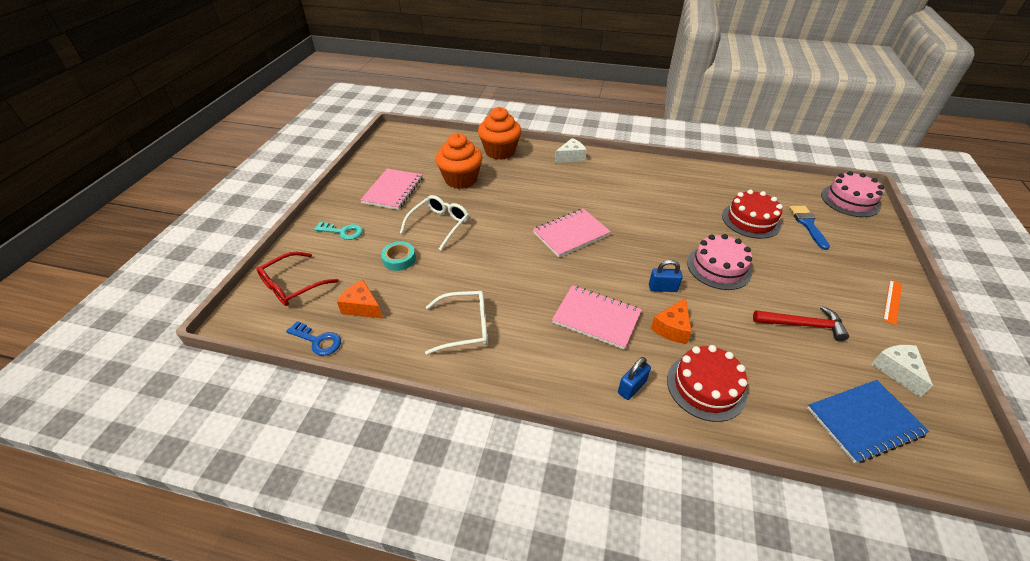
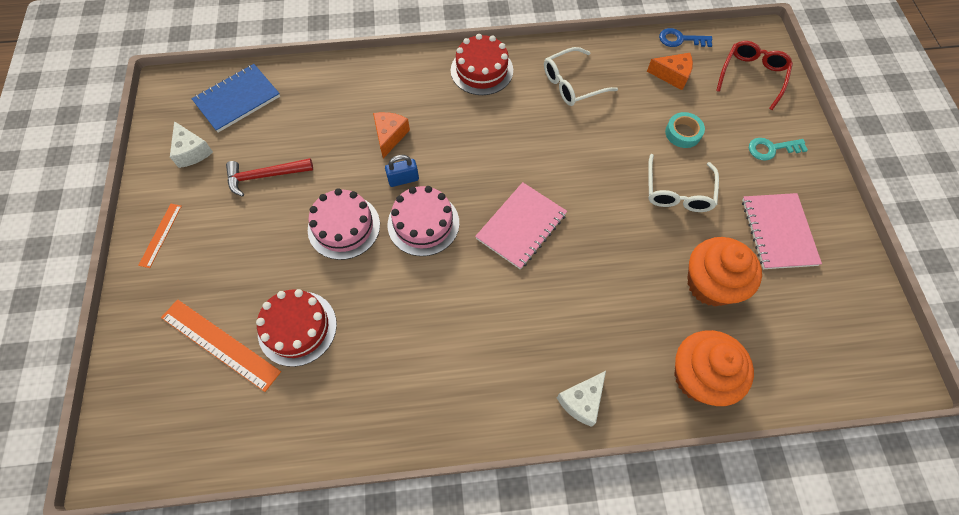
camera: 160 degrees right, 20 degrees up
(596, 318) = (461, 126): pink notebook -> none
(632, 387) = (417, 75): blue padlock -> none
(706, 386) = (358, 92): red cake -> red cake (482, 70)
(808, 224) = (220, 344): blue brush -> orange ruler
(850, 200) = (138, 429): pink cake -> pink cake (423, 223)

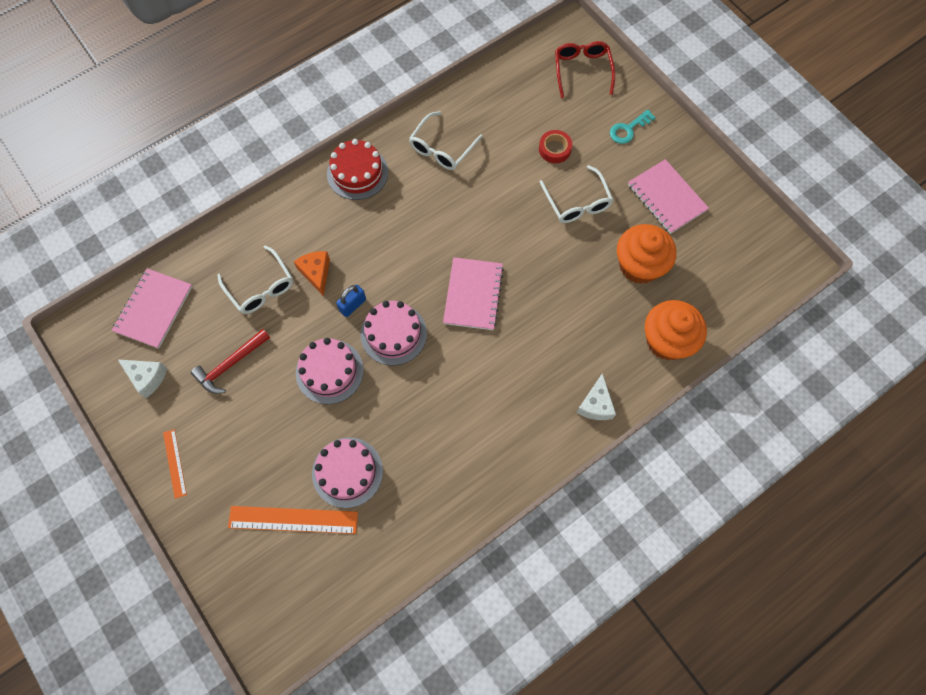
camera: 30 degrees left, 5 degrees up
(237, 99) = (154, 309): blue notebook -> pink notebook
(297, 328) = (347, 472): red cake -> pink cake
(335, 124) = (260, 287): none -> white glasses
(672, 75) = (519, 100): orange cheese -> none
(680, 39) = (508, 63): blue key -> none
(683, 133) = (554, 149): turquoise tape -> red tape

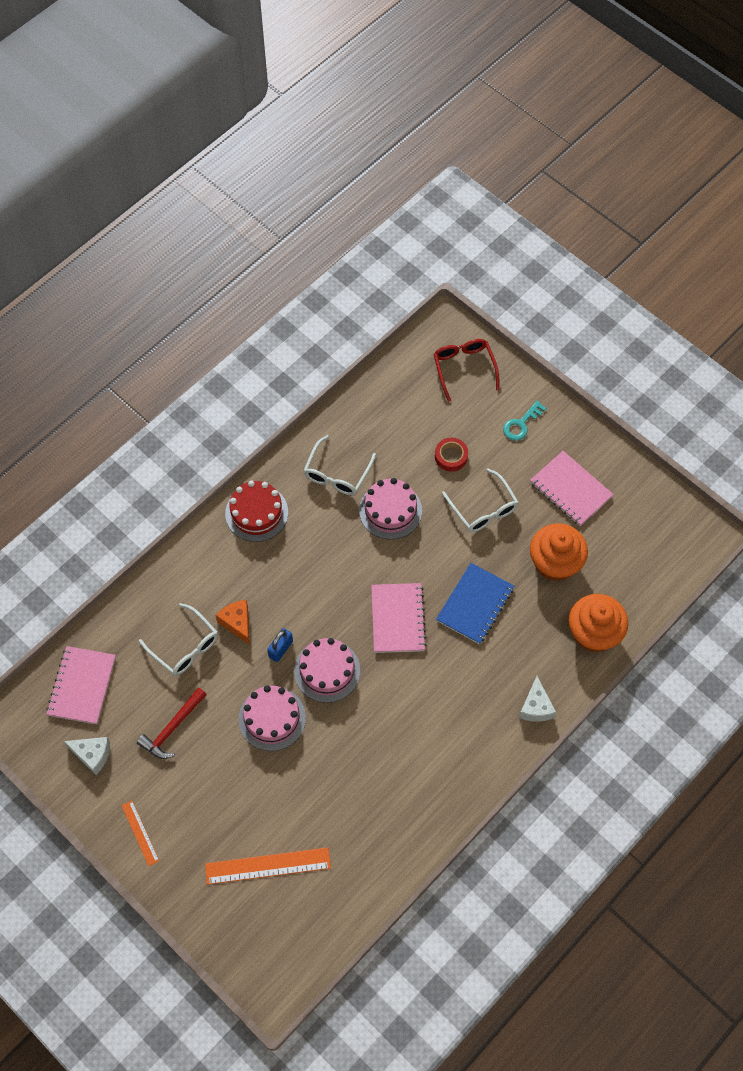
camera: 10 degrees left, 5 degrees down
(347, 472) = (310, 812): pink cake -> pink cake (390, 510)
(552, 293) = (475, 604): none -> blue notebook

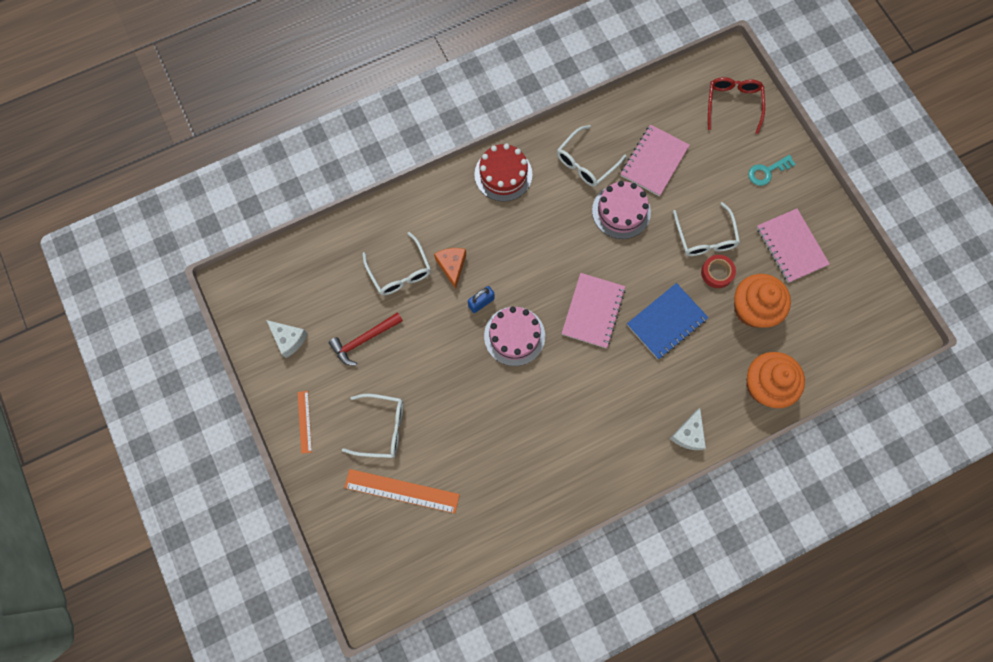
camera: 20 degrees right, 10 degrees up
(82, 686) = (301, 276): pink notebook -> pink notebook (654, 161)
(223, 810) = (381, 428): none -> white glasses
(272, 718) = (452, 361): pink cake -> none
(451, 456) = (692, 180): red tape -> red tape (717, 273)

